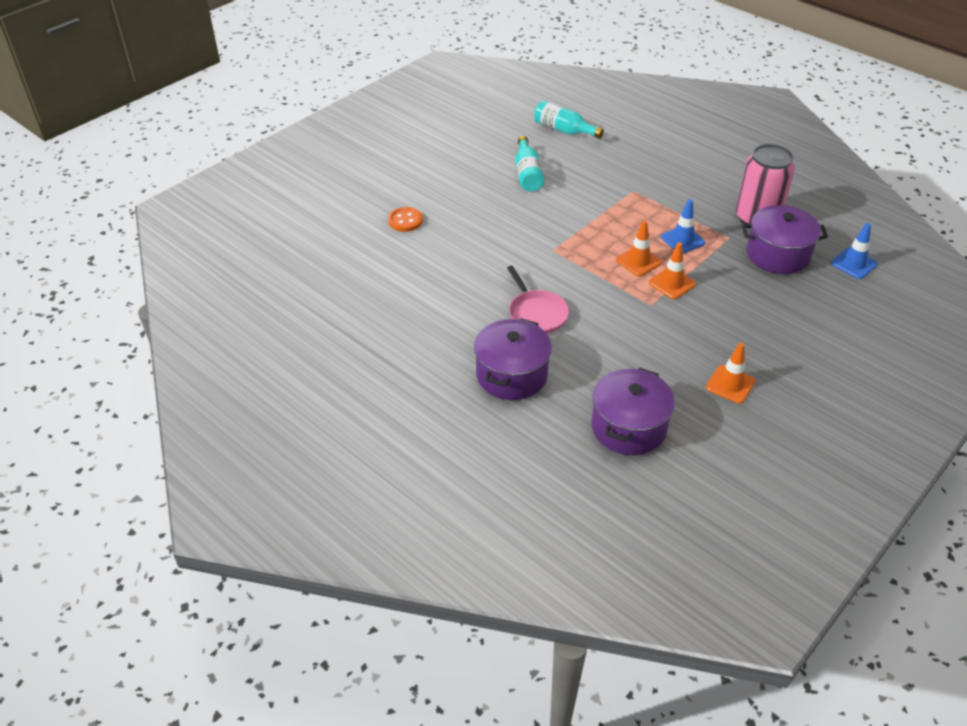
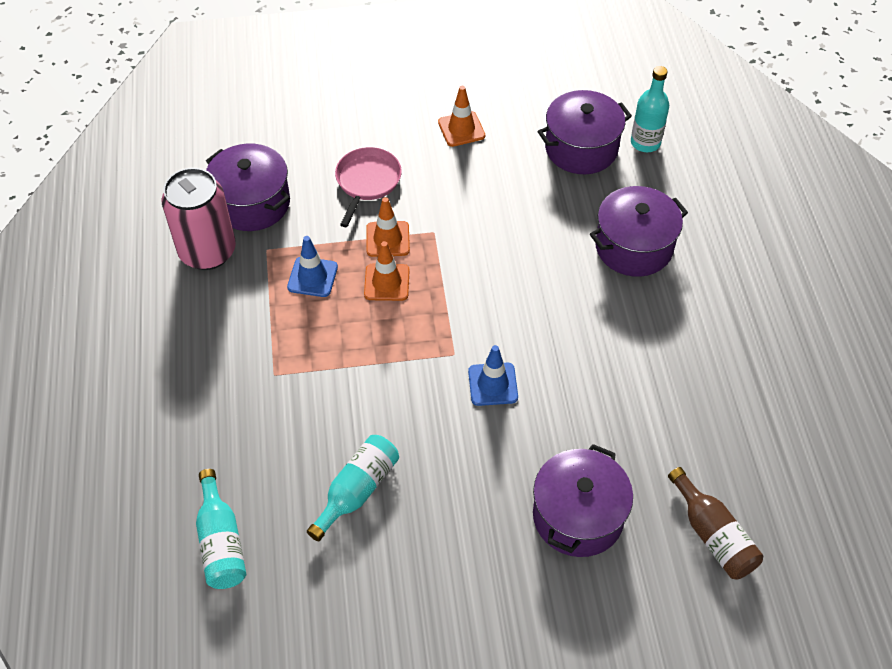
camera: 140 degrees left, 10 degrees up
(324, 250) = (713, 535): none -> brown bottle
(405, 221) = (578, 516): orange button -> purple pot
(536, 314) = (550, 291): pink pan -> pink pan (367, 181)
(586, 466) = (645, 142): none -> turquoise bottle
(854, 264) = (205, 152): blue traffic cone -> blue traffic cone (493, 384)

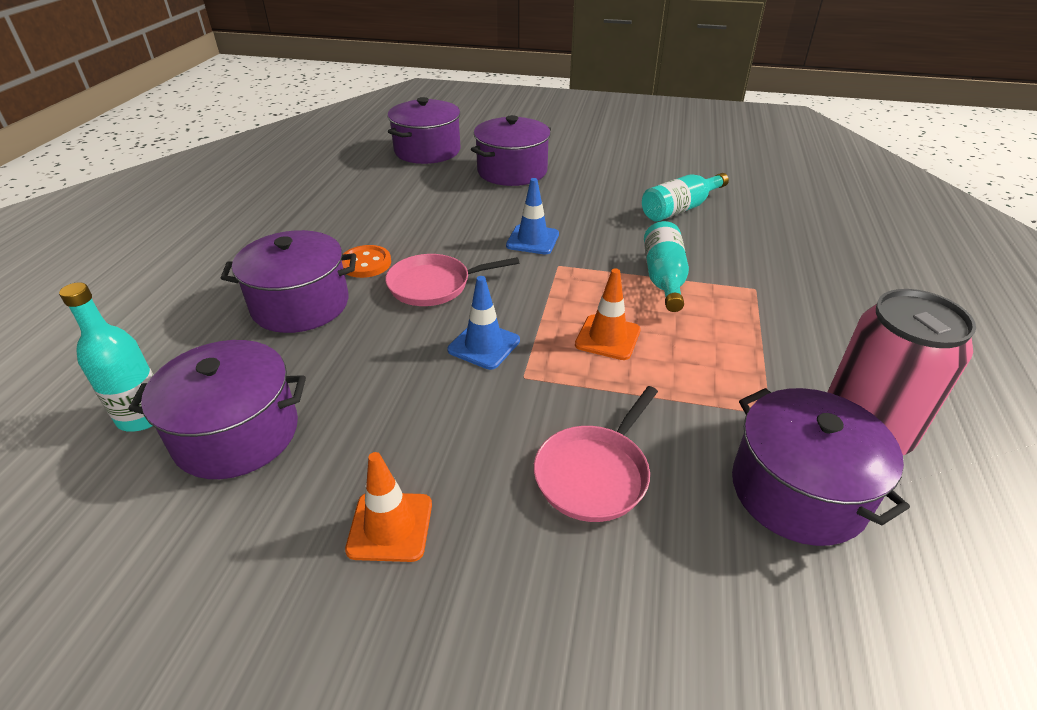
camera: 160 degrees left, 15 degrees down
(221, 542) = (799, 206): turquoise bottle -> turquoise bottle (663, 278)
(312, 277) = (703, 364): blue traffic cone -> blue traffic cone (484, 345)
(387, 239) = (590, 383): orange traffic cone -> none
(547, 297) = (433, 285): none -> pink pan
(621, 306) = (366, 263): none -> orange button
(713, 535) = (427, 151): brown bottle -> purple pot

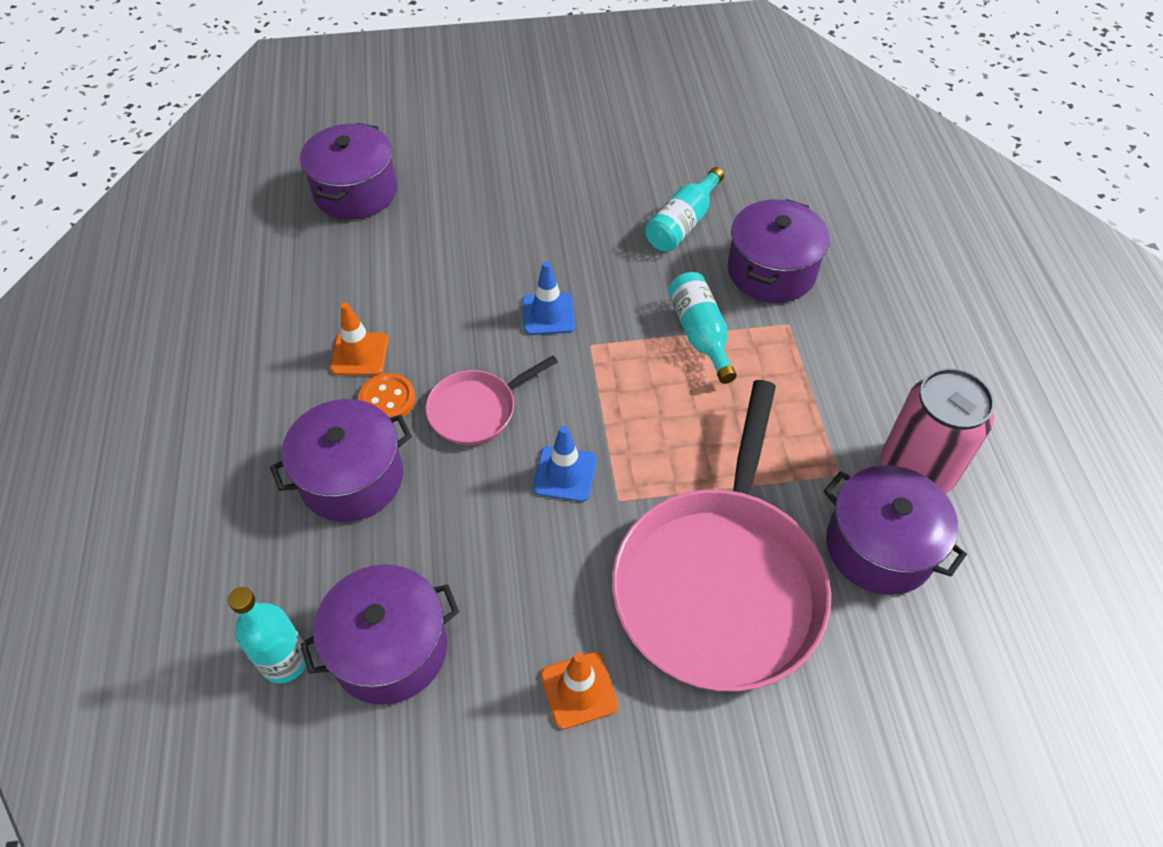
camera: 20 degrees left, 15 degrees up
(512, 171) = (475, 205): purple pot -> purple pot (771, 271)
(594, 474) = (720, 584): pink pan -> pink pan, size x2.14
(607, 337) = (675, 429): orange traffic cone -> orange traffic cone (359, 354)

